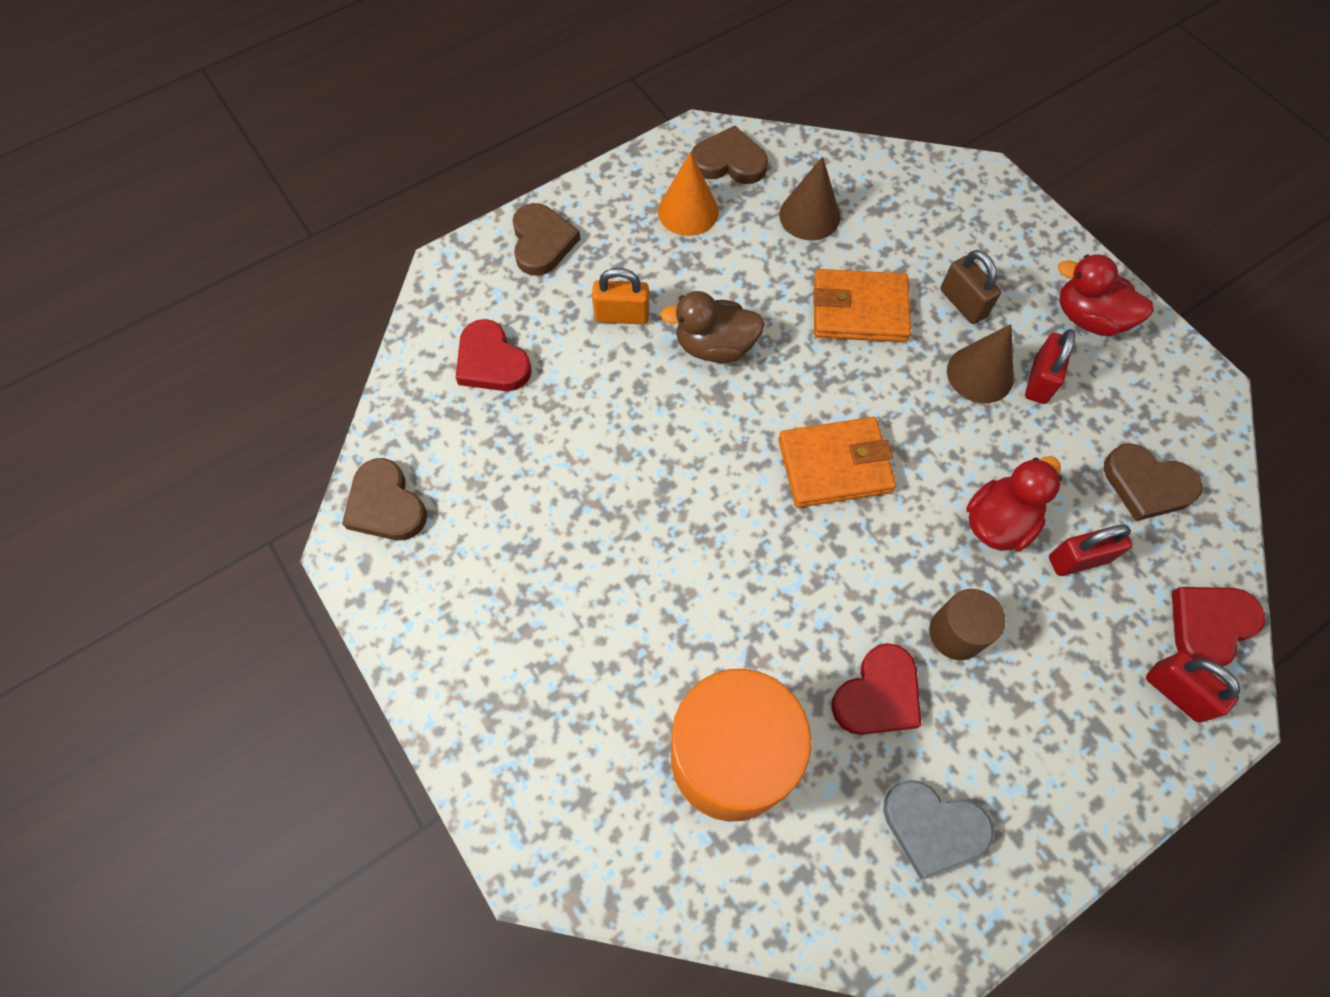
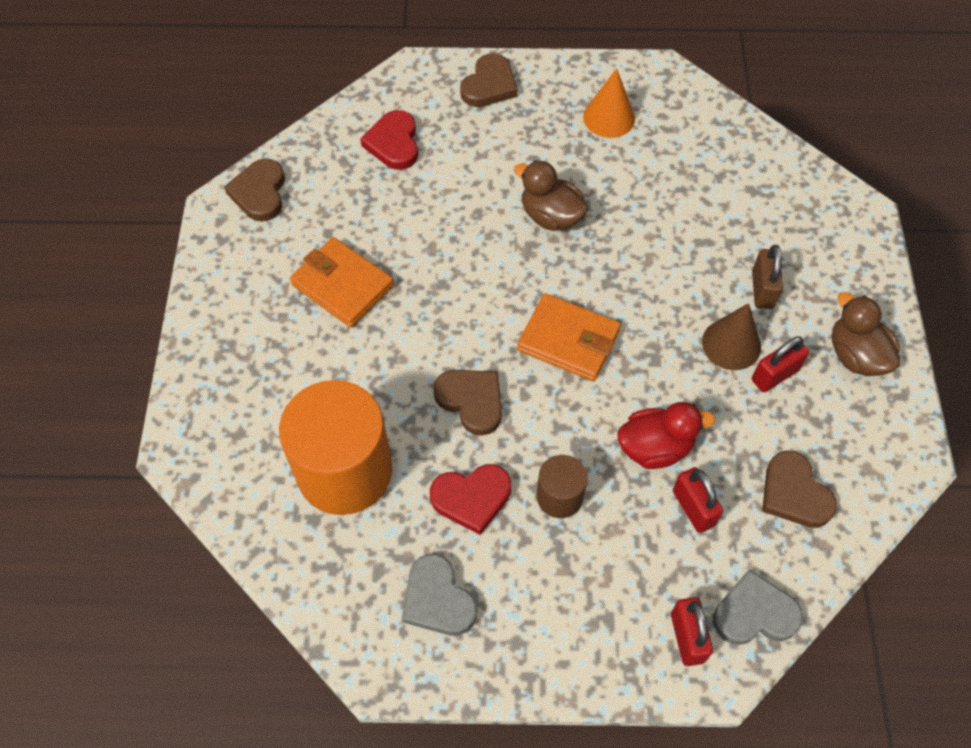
camera: 35 degrees right, 5 degrees down
(622, 315) = (504, 161): orange padlock -> none
(729, 161) = (668, 99): brown heart -> brown heart (471, 401)
(809, 216) = (697, 167): brown cone -> none
(859, 310) = (677, 250): orange wallet -> orange wallet (342, 285)
(1078, 559) = (693, 508): red padlock -> red padlock turned 45 degrees clockwise
(1088, 318) = (856, 355): red duck -> brown duck
(1209, 625) = (754, 613): red heart -> grey heart

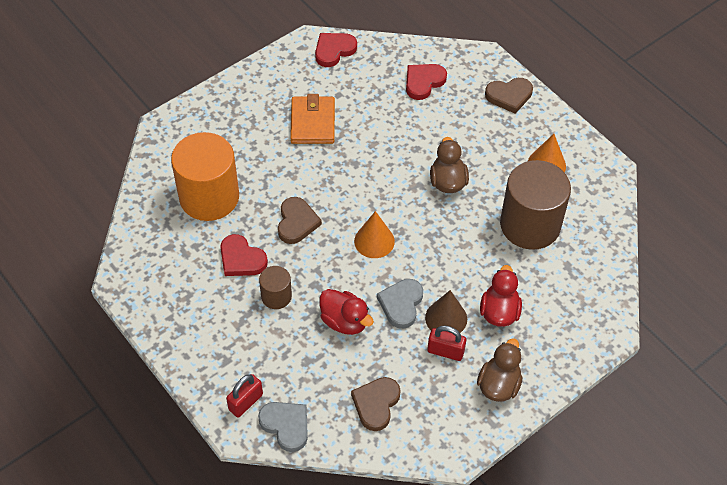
camera: 50 degrees right, 5 degrees down
(259, 193) = (334, 50): brown heart -> red heart
(437, 599) = (175, 281): grey heart -> grey heart (401, 304)
(568, 340) = (374, 241): orange wallet -> orange cone
(673, 185) = (530, 225): none -> brown cylinder
(693, 508) = (324, 361): red padlock -> none
(762, 289) = (499, 312): brown padlock -> red duck

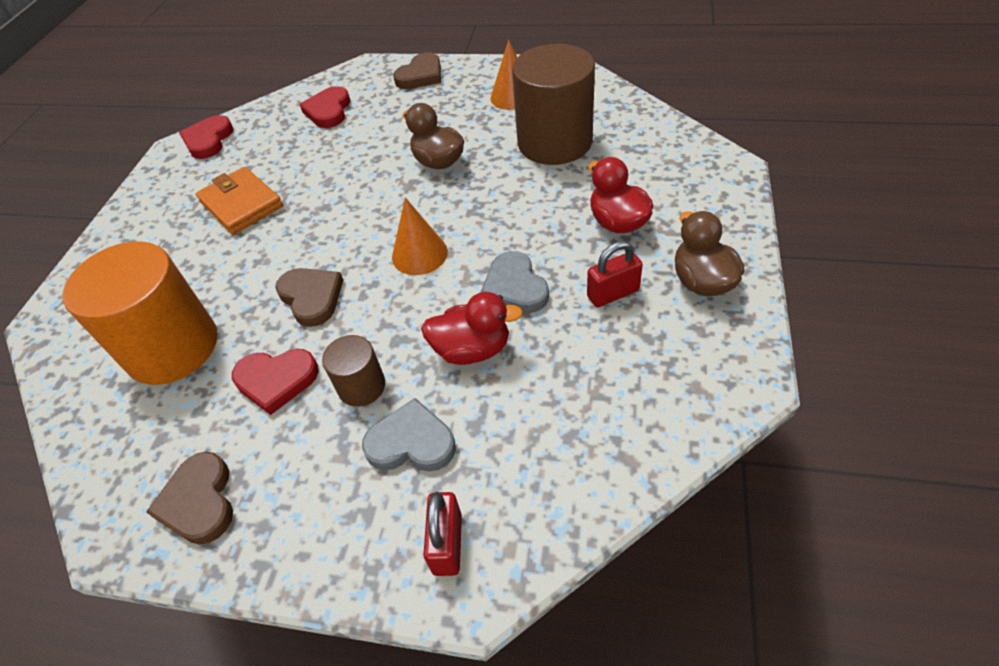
camera: 35 degrees left, 5 degrees down
(286, 426) = (532, 526): grey heart -> grey heart (411, 442)
(376, 404) = (607, 404): brown heart -> brown heart (199, 501)
(446, 318) = (575, 265): brown cone -> none

